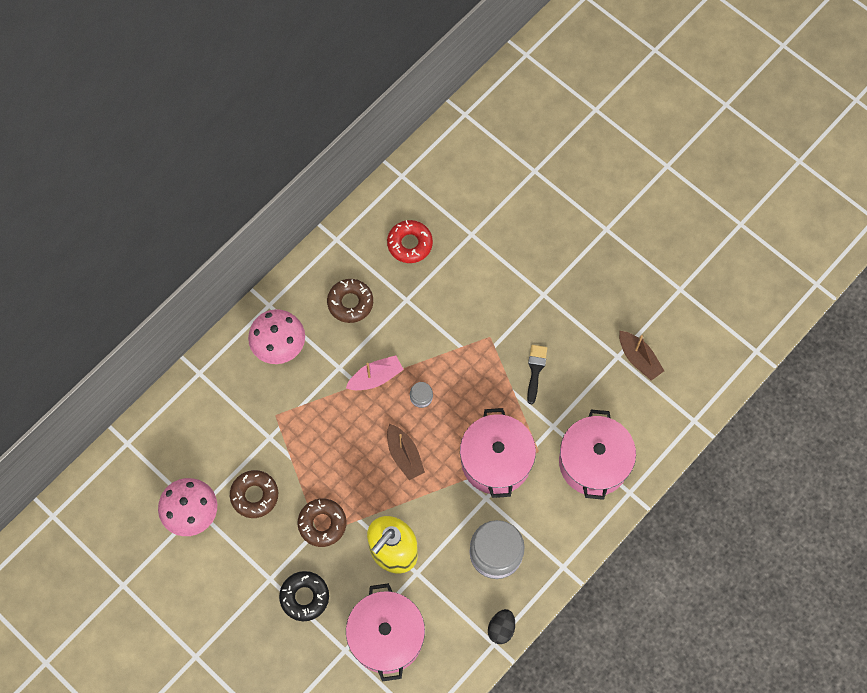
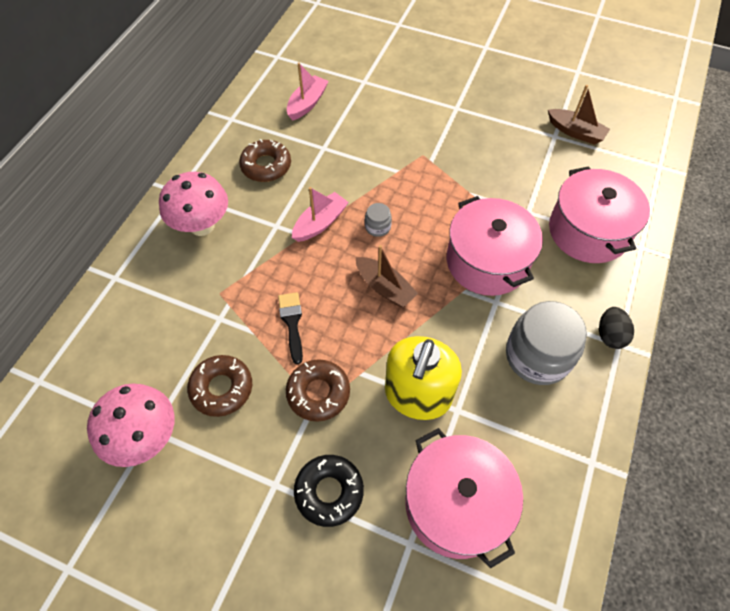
camera: 20 degrees left, 10 degrees down
(410, 244) = (307, 103): red donut -> pink boat
(501, 629) = (590, 440): black egg -> black egg (610, 335)
(535, 370) = (483, 169): black brush -> black brush (292, 323)

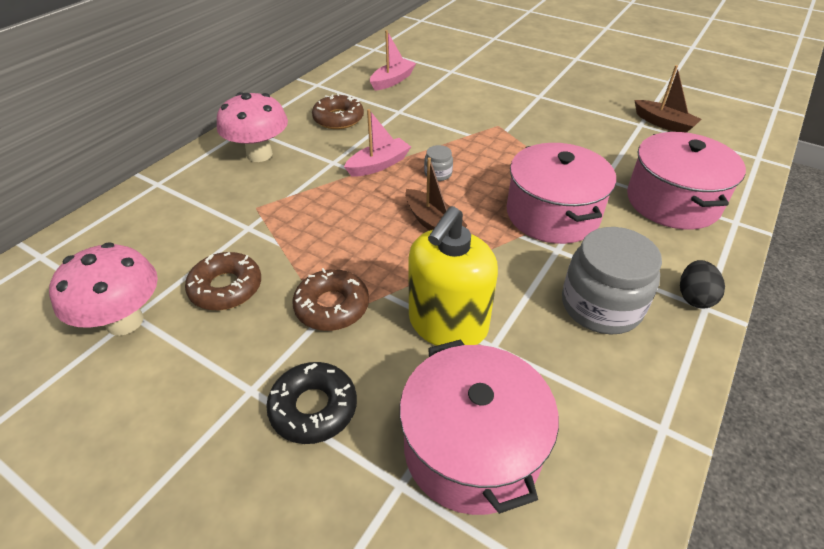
camera: 10 degrees right, 15 degrees down
(292, 323) = (323, 240): black brush -> none

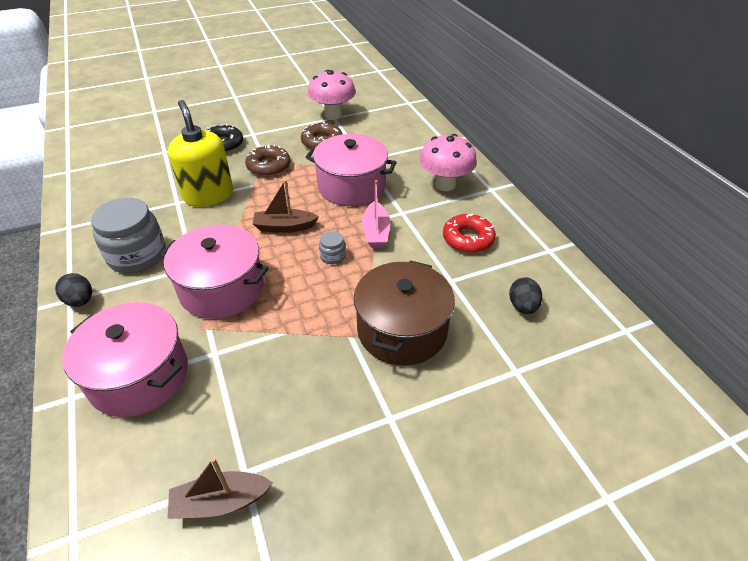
camera: 125 degrees right, 0 degrees up
(338, 118) = (468, 239): brown donut -> red donut
(392, 81) = (522, 306): pink boat -> black egg
(472, 114) = (402, 330): none -> brown pot
(472, 448) = (149, 172): pink pot -> pink pot (351, 186)

